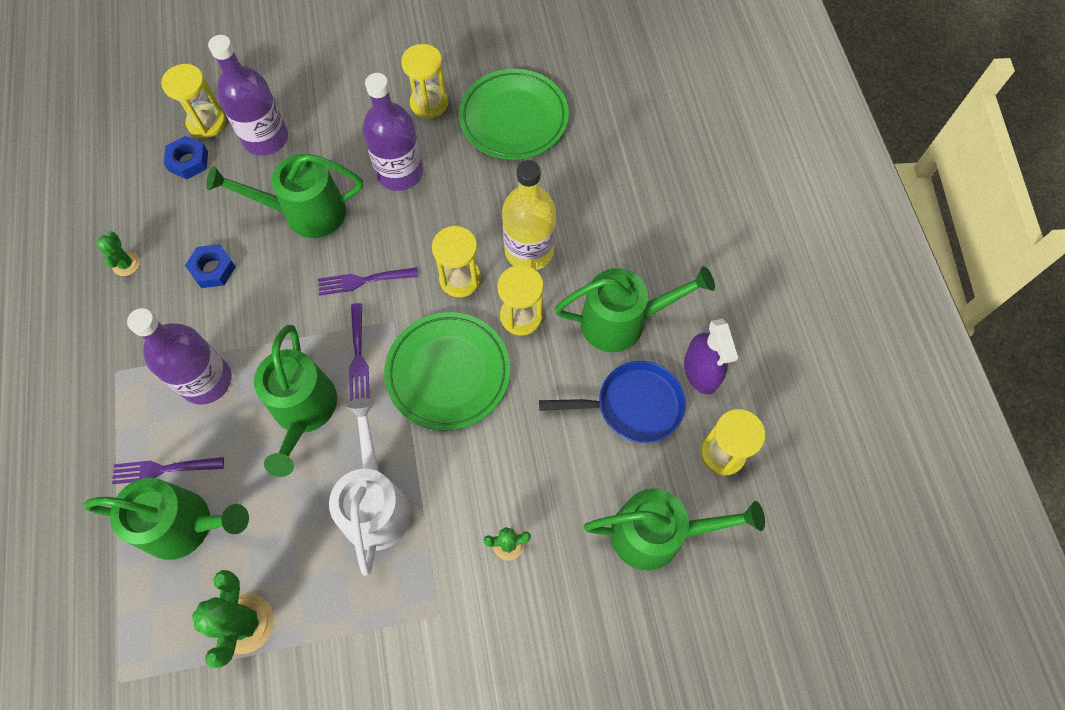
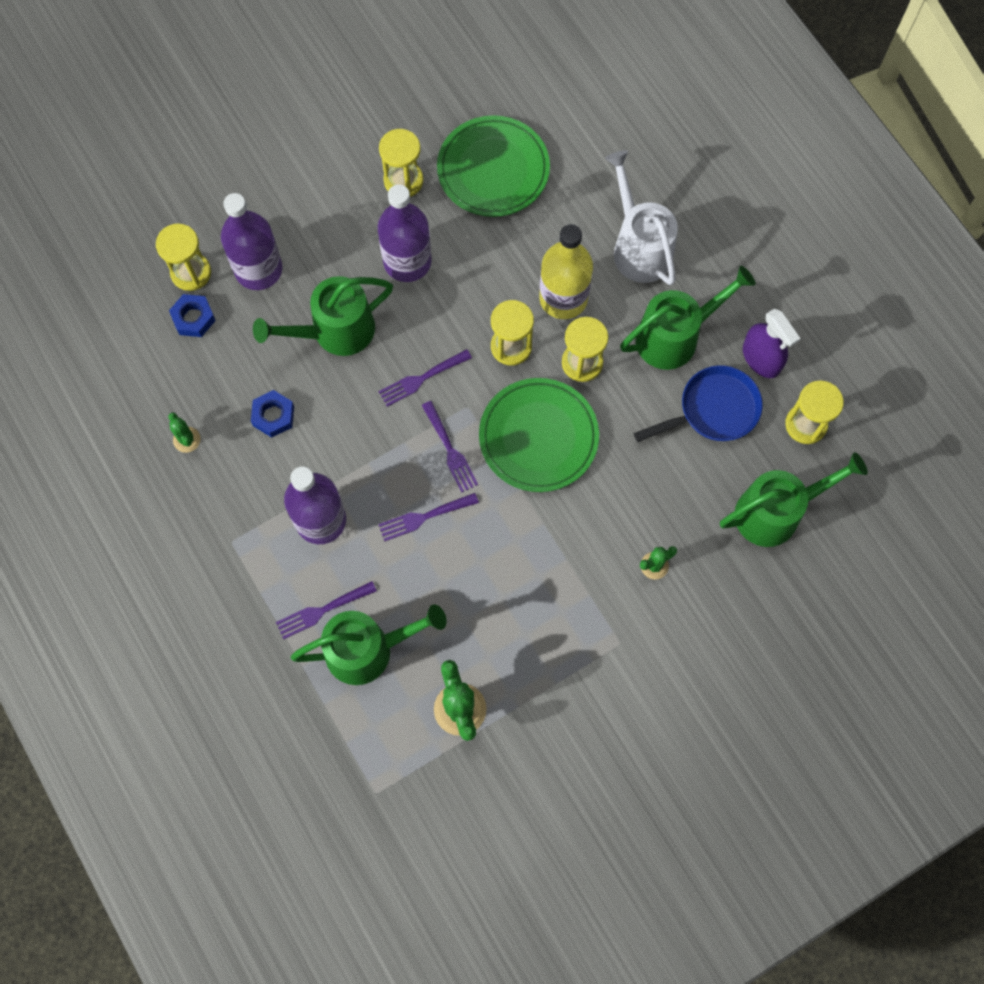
camera: 20 degrees left, 5 degrees up
(303, 412) = (424, 517): green watering can -> purple fork
(376, 503) = (525, 572): white watering can -> white watering can (639, 246)

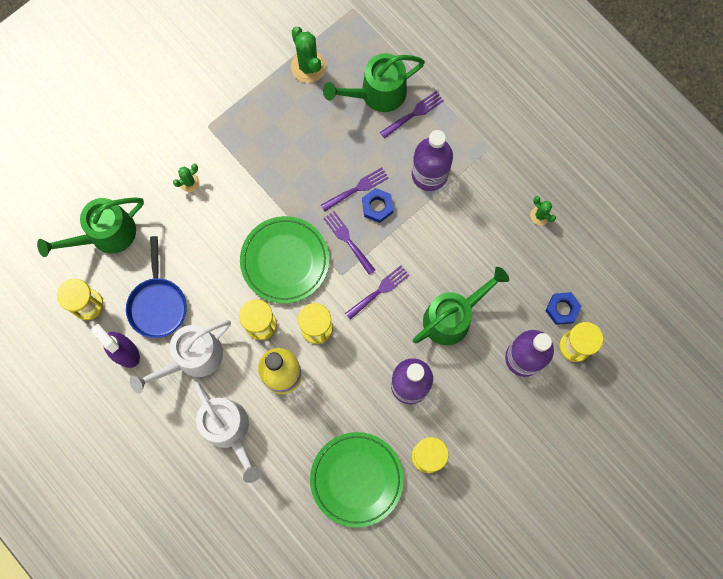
camera: 170 degrees right, 5 degrees up
(273, 416) = (482, 244): blue nut -> blue nut (377, 207)
(675, 336) = (192, 358): green watering can -> white watering can
(713, 410) = (158, 304): blue pan -> blue pan turned 60 degrees counterclockwise

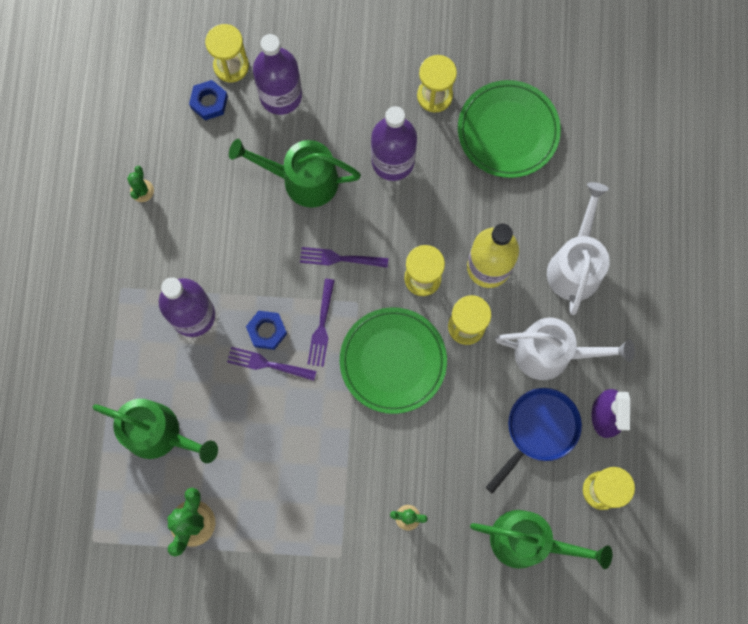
camera: 135 degrees left, 0 degrees up
(414, 114) = (148, 383): purple fork -> none

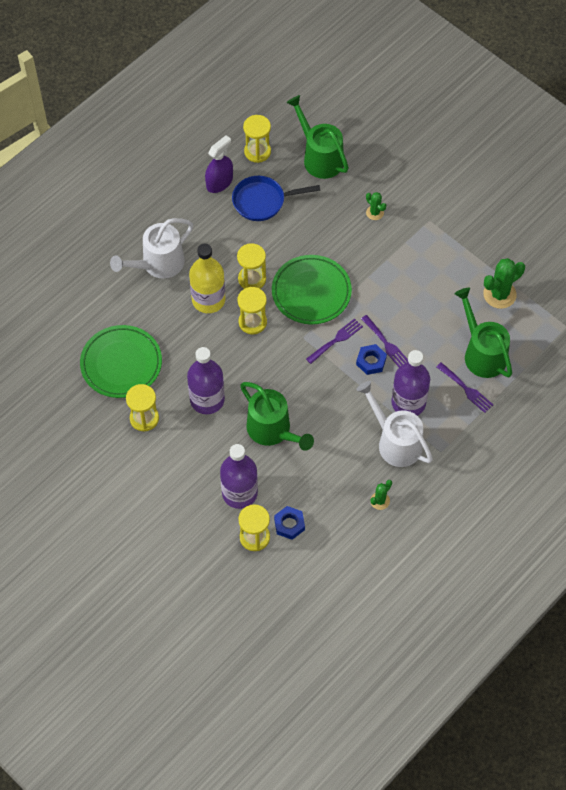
camera: 140 degrees left, 15 degrees down
(339, 258) = (291, 369): purple fork -> purple fork (466, 389)
(552, 354) = (217, 231): white watering can -> white watering can (395, 441)

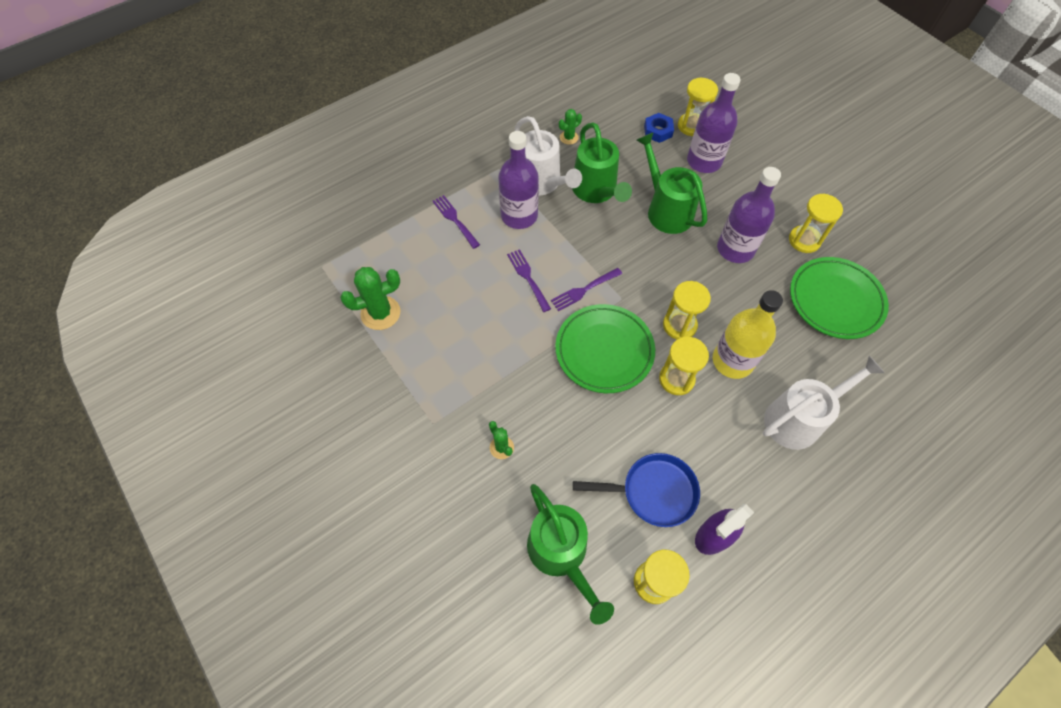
camera: 170 degrees left, 0 degrees up
(371, 361) = (549, 261): blue nut -> none
(482, 353) = (425, 253): green watering can -> green watering can (596, 191)

